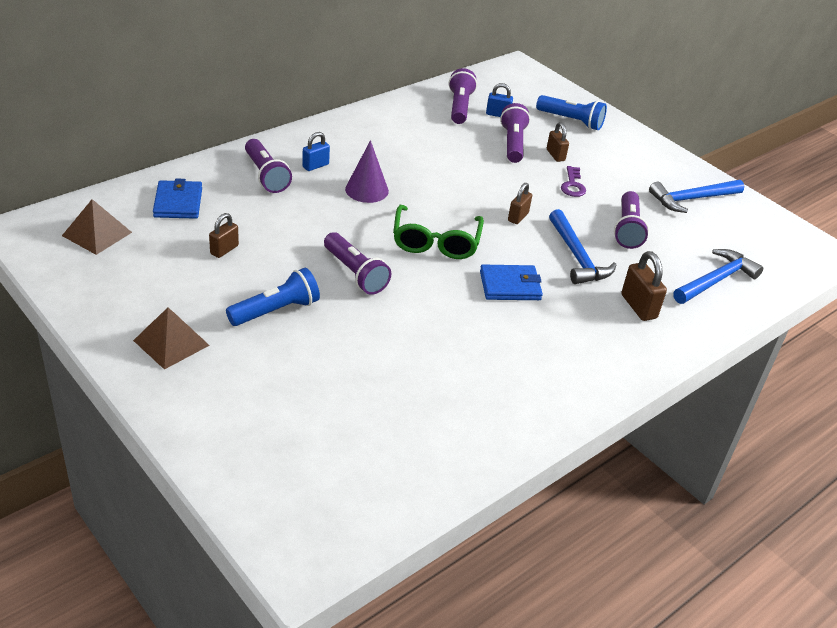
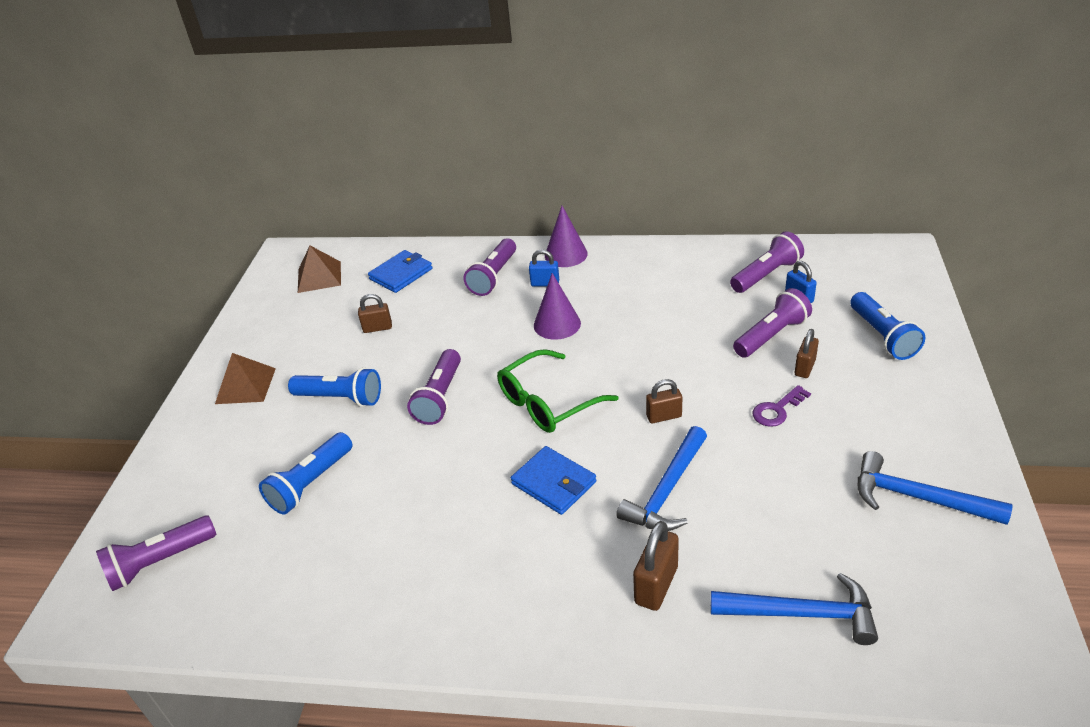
camera: 55 degrees right, 0 degrees up
(300, 139) = (566, 254): none -> purple cone
(347, 374) = (310, 484): none -> blue flashlight
(627, 229) = (772, 491): purple flashlight -> purple flashlight (160, 562)

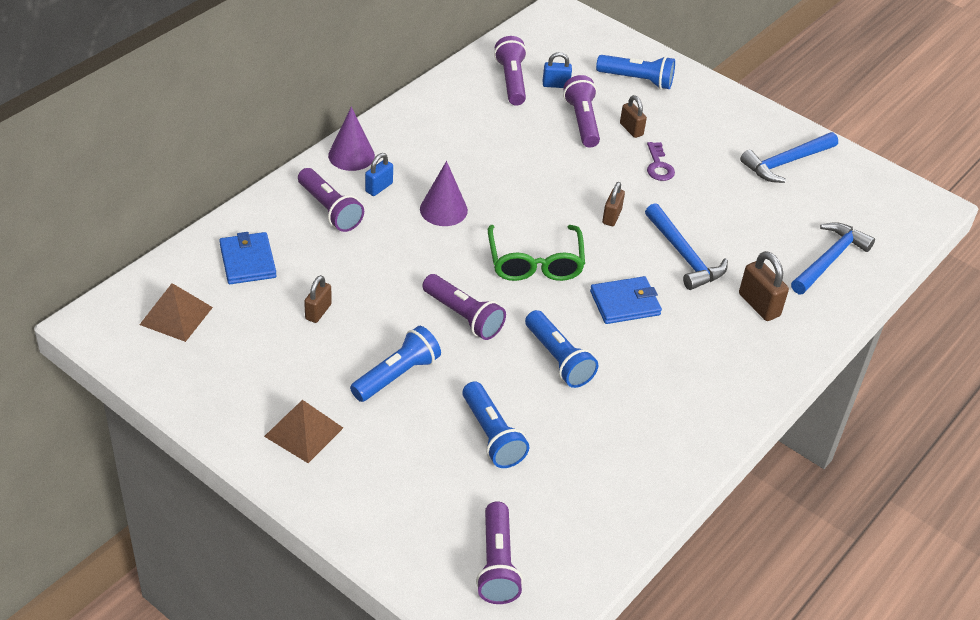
camera: 65 degrees left, 5 degrees up
(437, 477) = (558, 359): none -> blue flashlight

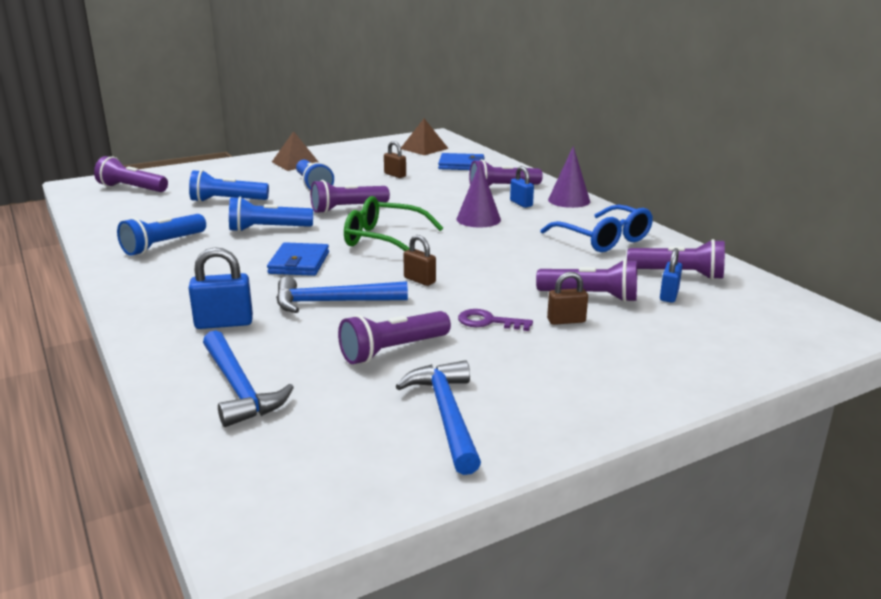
camera: 115 degrees right, 20 degrees down
(455, 124) = (603, 239): none -> blue glasses
(637, 80) = (676, 347): blue flashlight -> blue flashlight (163, 245)
(732, 203) = (392, 351): none -> purple flashlight
(759, 305) = (224, 323): brown padlock -> blue padlock

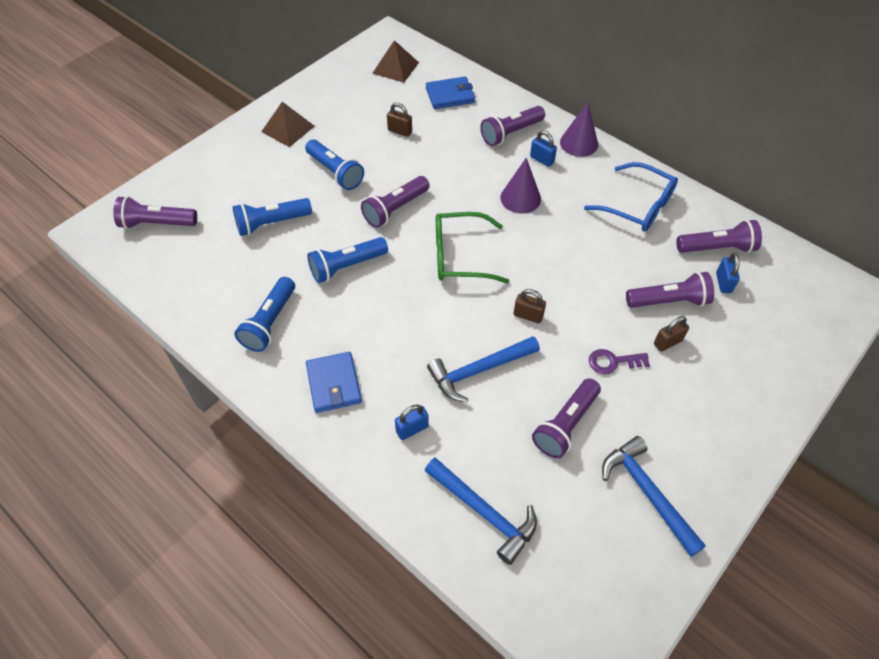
camera: 20 degrees left, 30 degrees up
(224, 323) = (412, 429): blue padlock -> blue padlock, size x0.67
(299, 263) = (412, 317): blue wallet -> blue wallet (334, 384)

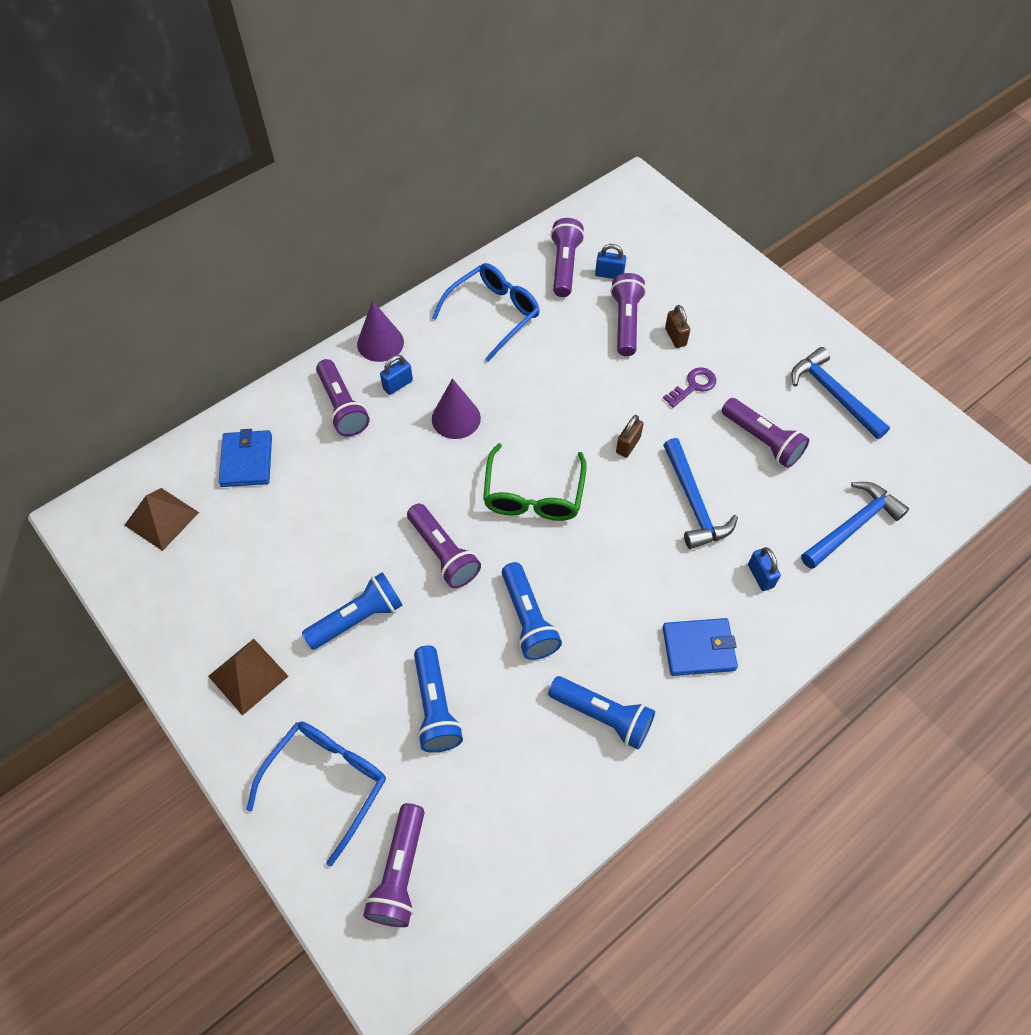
camera: 80 degrees left, 5 degrees up
(217, 178) = (327, 782): none -> blue glasses
(400, 131) = (299, 530): brown padlock -> none
(613, 362) = (693, 386): purple key -> purple key turned 135 degrees counterclockwise
(647, 492) = (833, 394): blue hammer -> blue hammer turned 75 degrees clockwise

